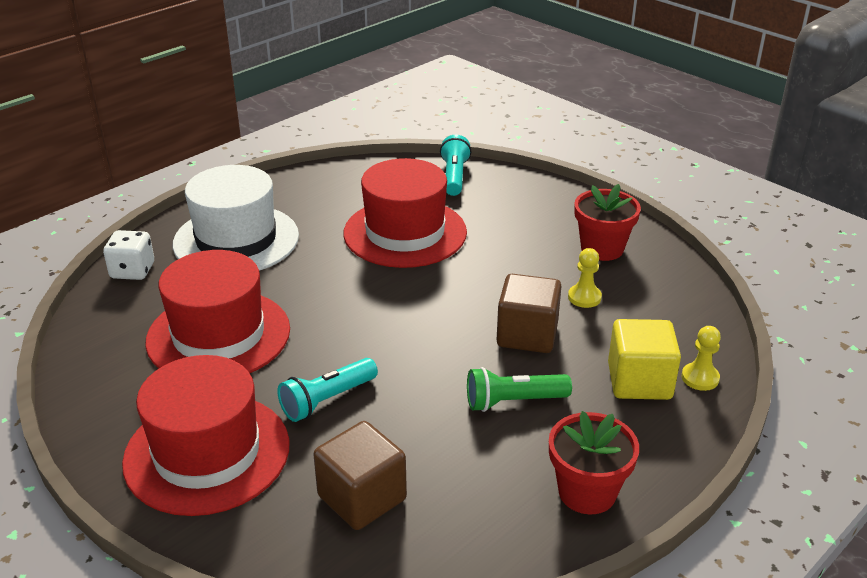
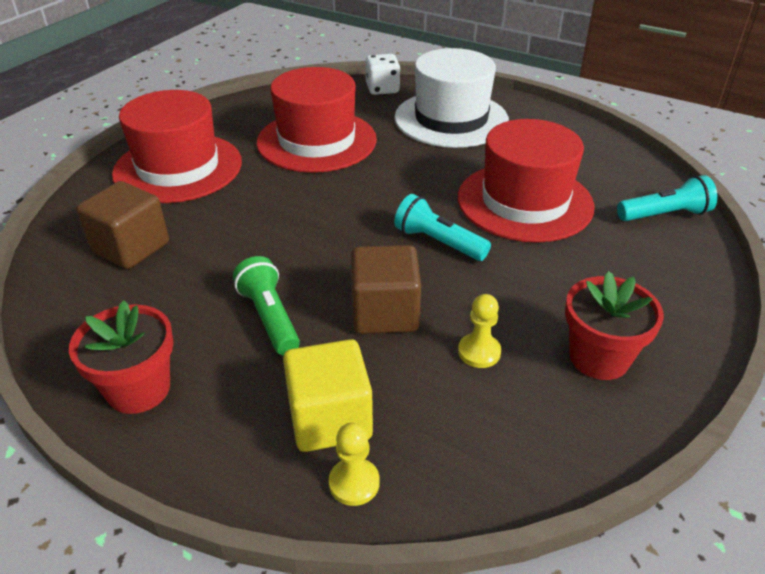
camera: 75 degrees right, 5 degrees up
(327, 400) = (248, 207): turquoise flashlight -> turquoise flashlight (438, 242)

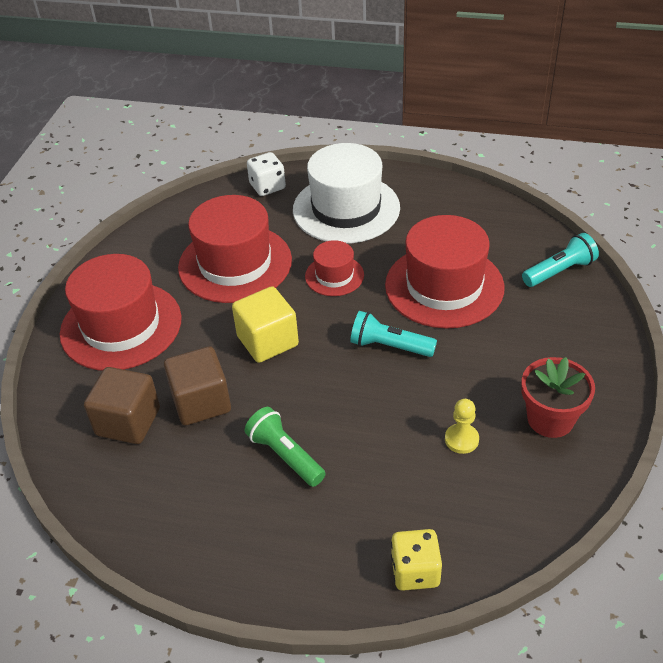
camera: 15 degrees left, 5 degrees up
(138, 389) = (214, 548): red flower pot -> none
(330, 419) = (374, 528): yellow cube -> yellow cube (267, 341)
(354, 483) = (415, 571): yellow pawn -> yellow dice
(385, 313) = (375, 425): brown cube -> brown cube (201, 402)
(410, 170) = (334, 276): none -> red hat

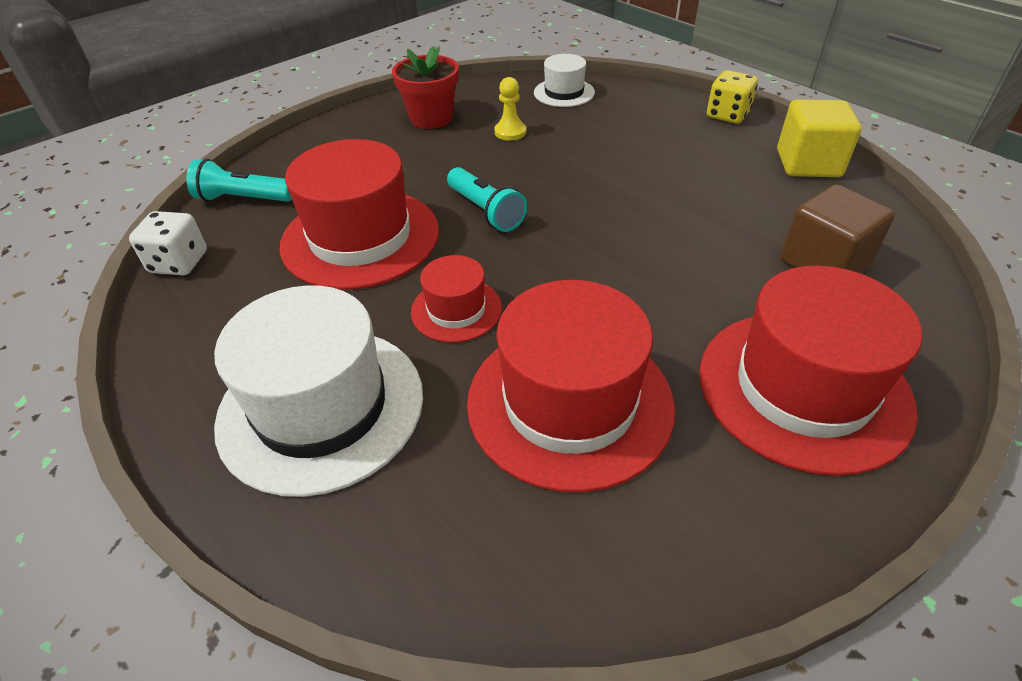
camera: 145 degrees left, 0 degrees up
(201, 402) = (726, 246): brown cube -> none
(267, 186) = (378, 551): white dice -> white dice (179, 262)
(267, 341) = (607, 273): yellow cube -> yellow cube (808, 163)
(285, 455) = (667, 176): green flashlight -> none
(415, 571) = (622, 93): yellow dice -> yellow dice (727, 115)
(475, 534) = (564, 93): none -> white hat

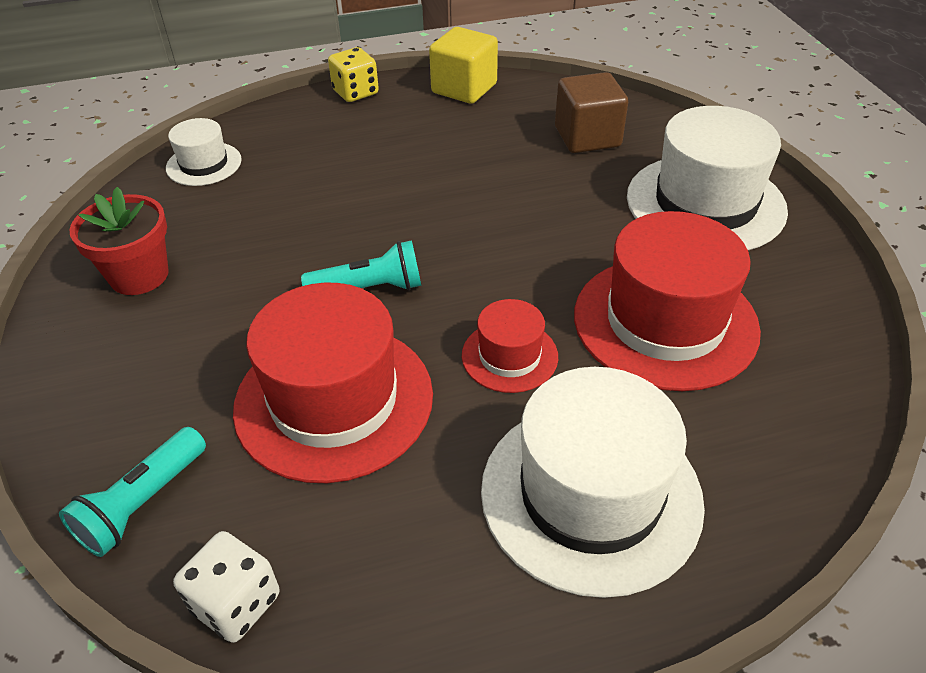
camera: 65 degrees left, 0 degrees up
(510, 132) = (240, 225): yellow pawn -> none
(803, 388) = (705, 203): red hat -> white hat

